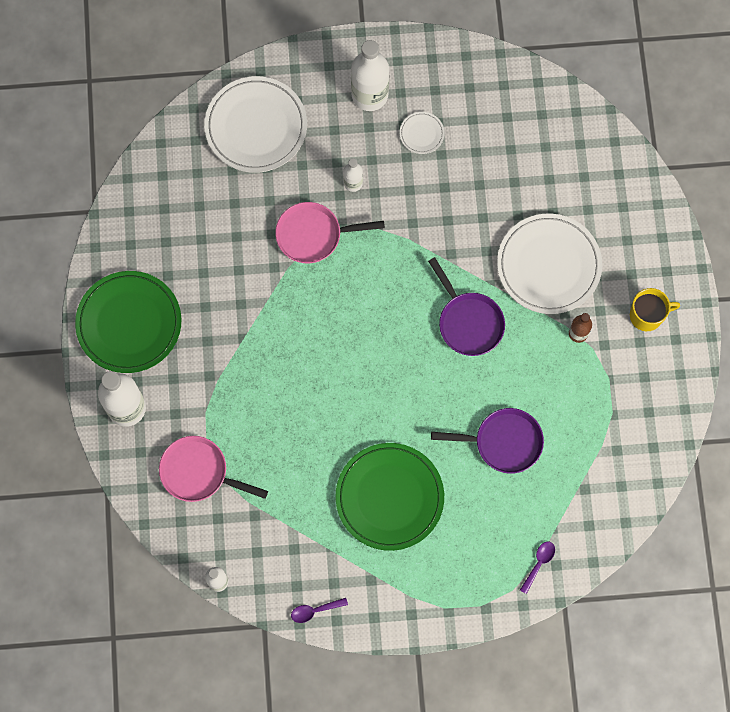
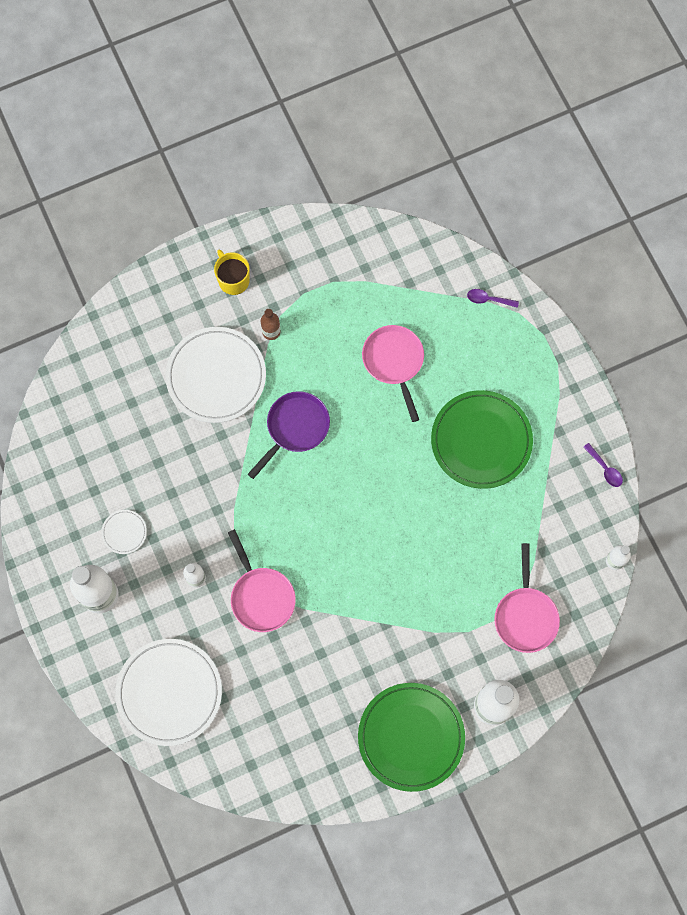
camera: 110 degrees left, 0 degrees up
(503, 442) = (394, 362): purple pan -> pink pan

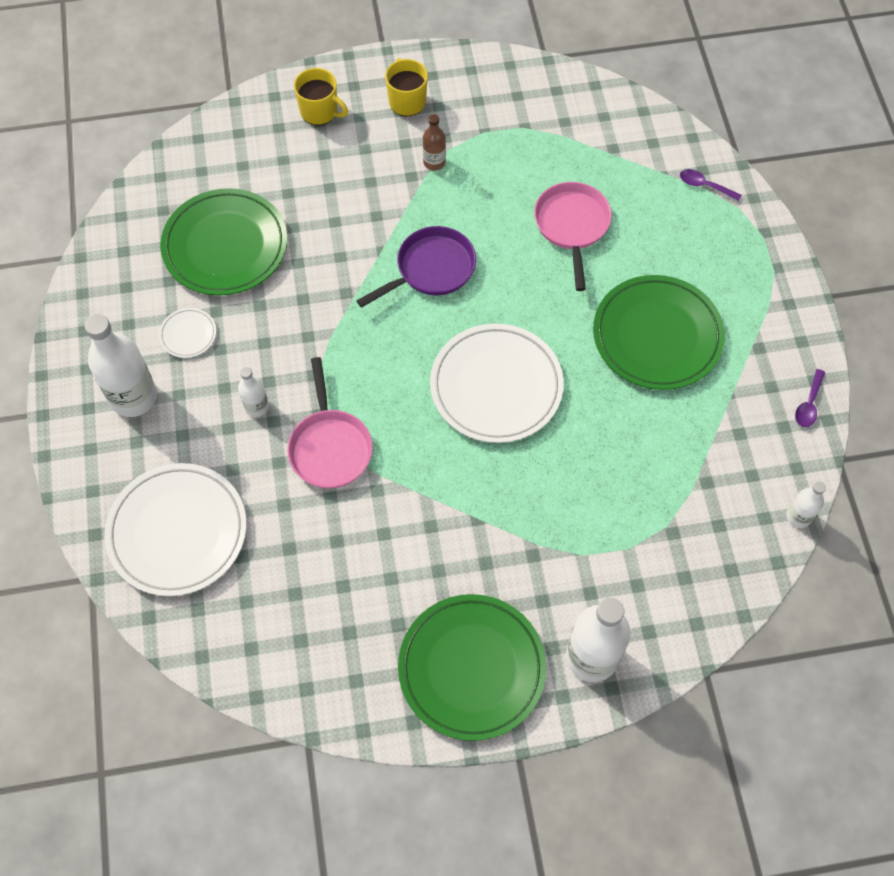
camera: 15 degrees right, 10 degrees down
(128, 449) = (225, 246): none -> green plate
(165, 307) = (320, 111): none -> yellow mug
(216, 376) = (354, 194): white plate -> white plate (496, 386)
(525, 616) = (663, 555): pink pan -> none
(605, 469) = (809, 404): purple spoon -> purple spoon turned 45 degrees clockwise

